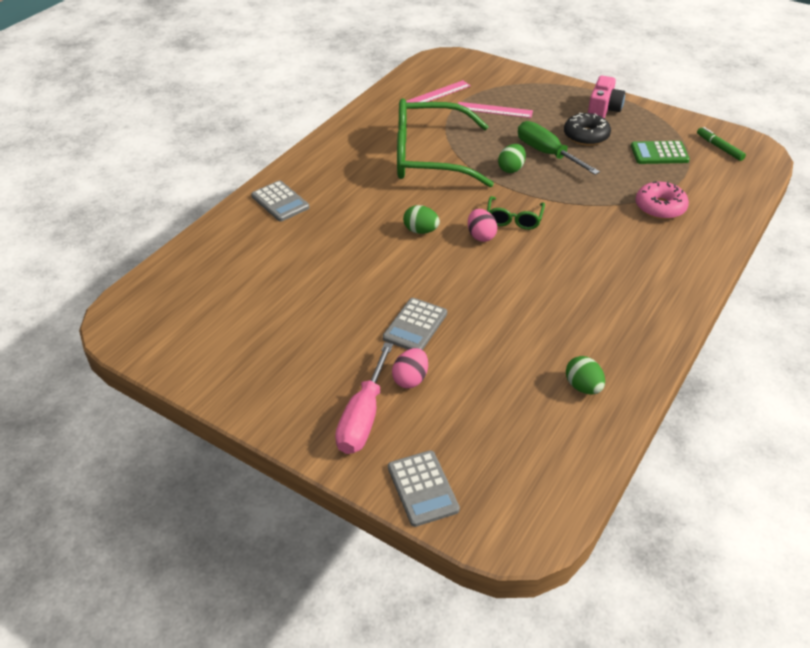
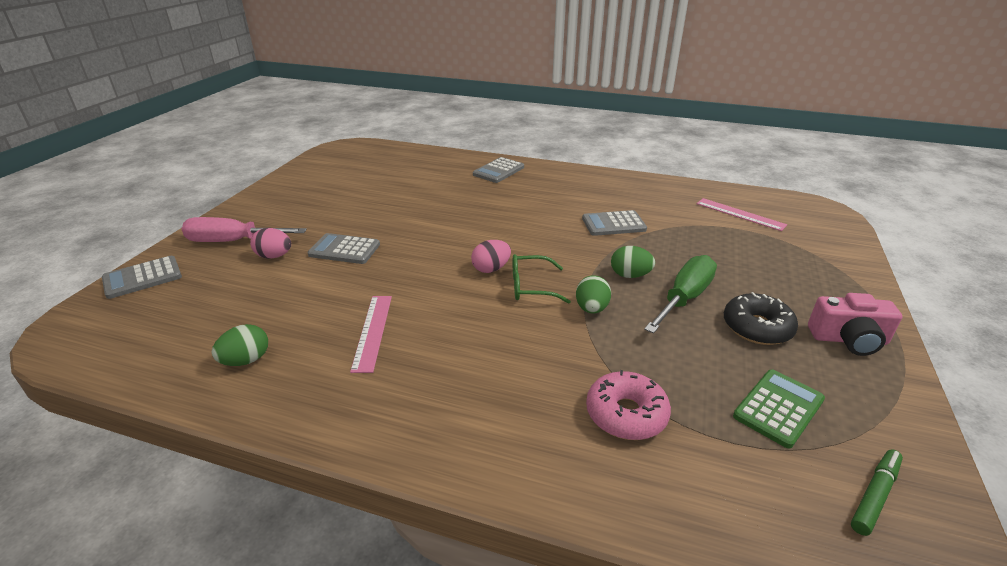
camera: 75 degrees right, 10 degrees down
(421, 231) = (486, 235): green egg -> green egg (591, 309)
(428, 157) = (613, 224): green glasses -> grey calculator
(494, 110) = (746, 251): pink ruler -> pink ruler (372, 331)
(659, 153) = (778, 408): green calculator -> green calculator turned 60 degrees clockwise

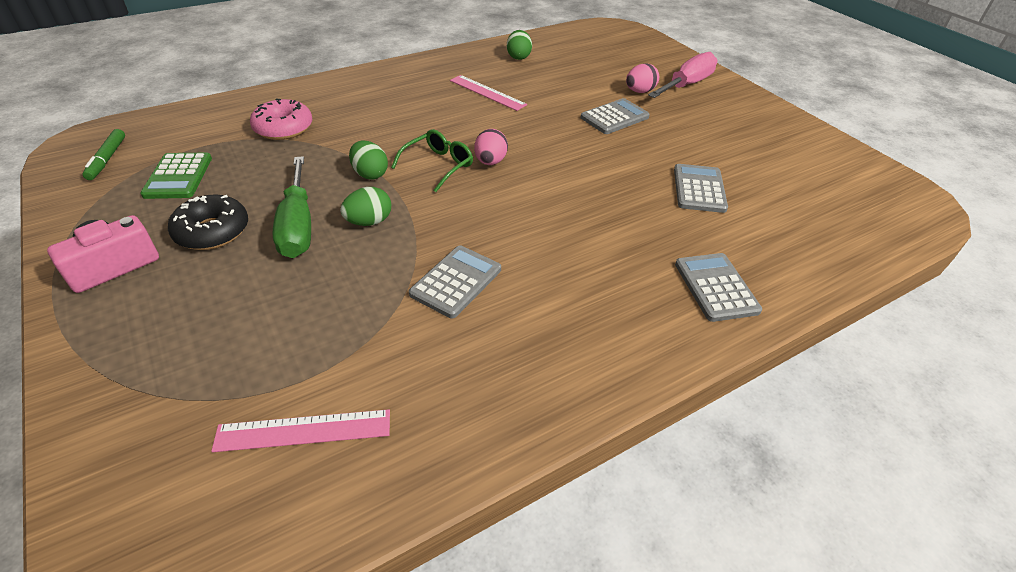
camera: 130 degrees right, 10 degrees up
(142, 278) = (662, 51): grey calculator -> grey calculator (699, 189)

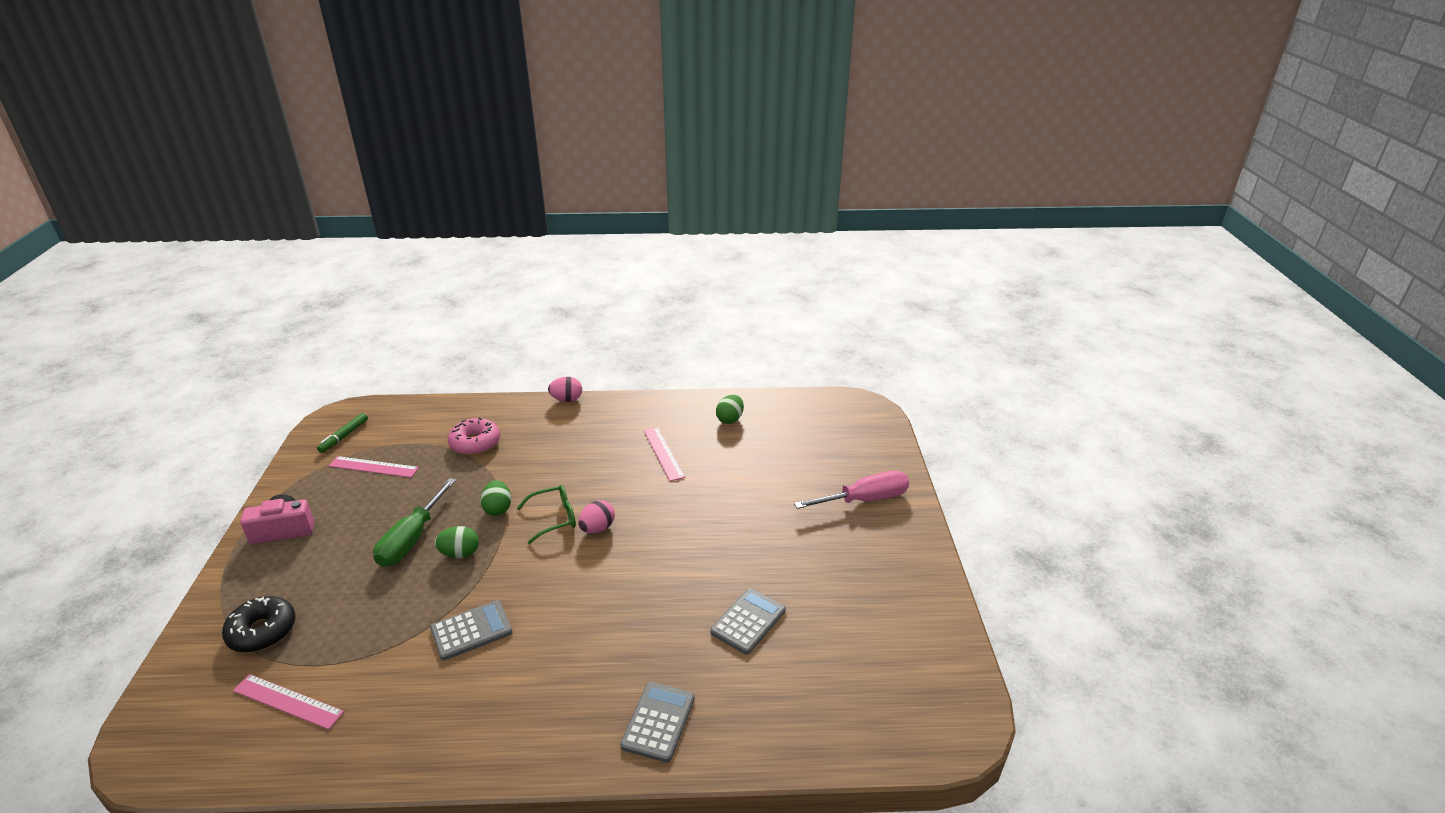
camera: 30 degrees right, 10 degrees down
(178, 176) = (373, 467): green calculator -> pink ruler
(212, 231) = (357, 523): black donut -> black donut (262, 631)
(614, 117) = (751, 516): grey calculator -> none
(639, 91) = (806, 494): pink egg -> pink egg (567, 399)

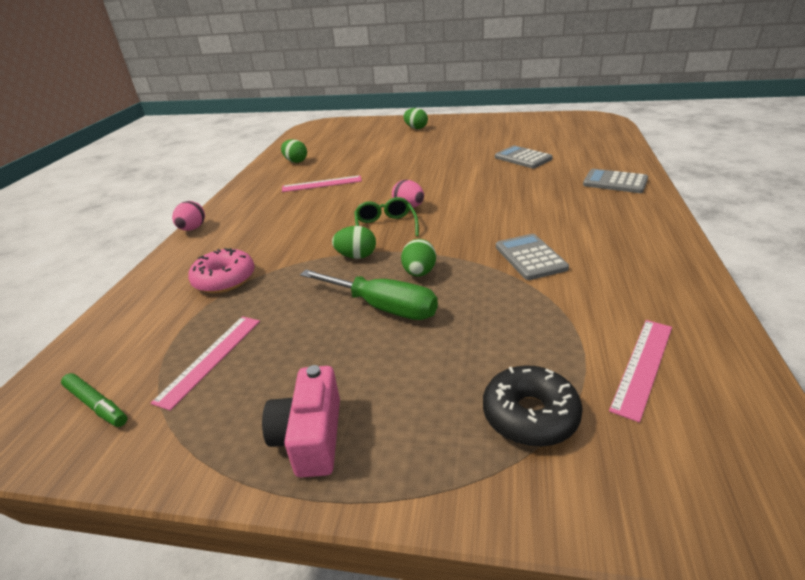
camera: 75 degrees left, 0 degrees up
(865, 500) = (416, 128): pink screwdriver -> green egg

